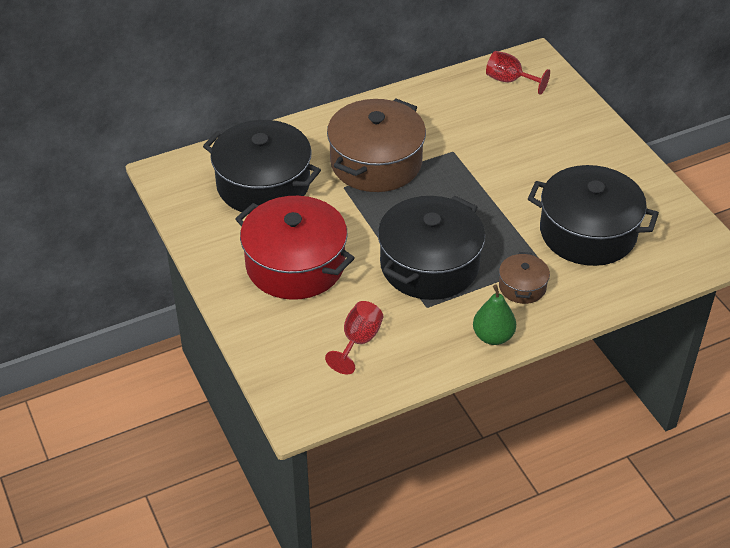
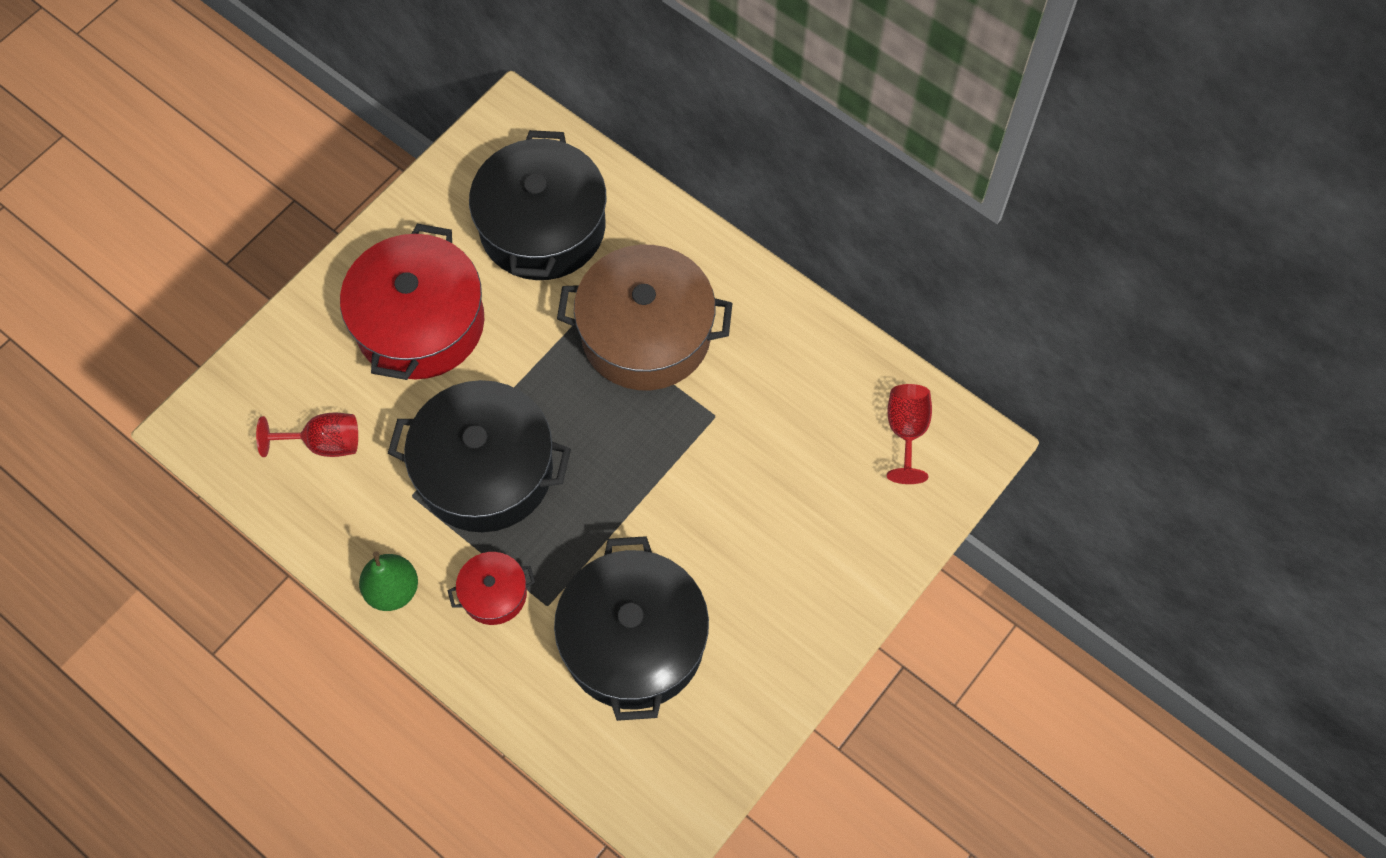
camera: 65 degrees right, 20 degrees up
(522, 287) = (494, 594): brown pot -> red pot

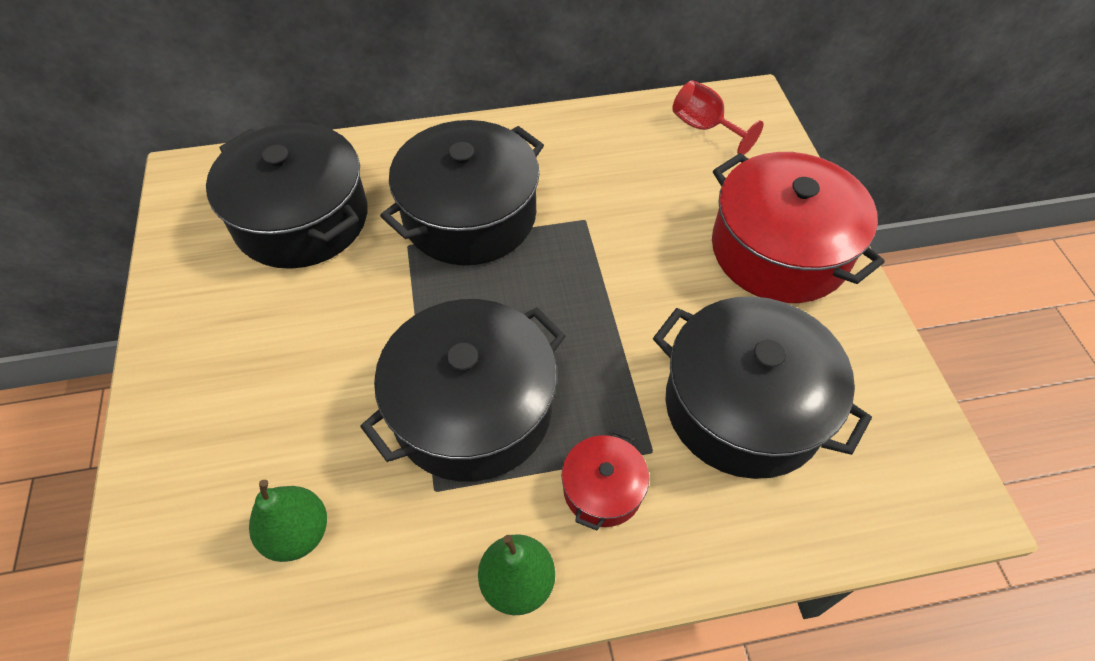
camera: 50 degrees left, 10 degrees down
(324, 443) = (298, 533): red goblet -> green pear
(420, 323) = (276, 361): red pot -> red pot (779, 250)
(646, 334) = (469, 216): brown pot -> black pot

